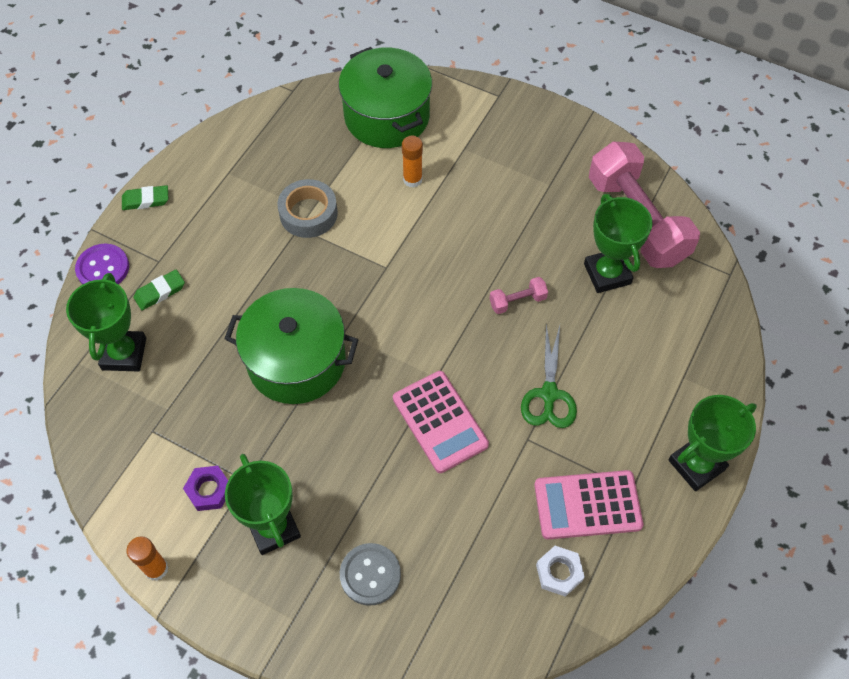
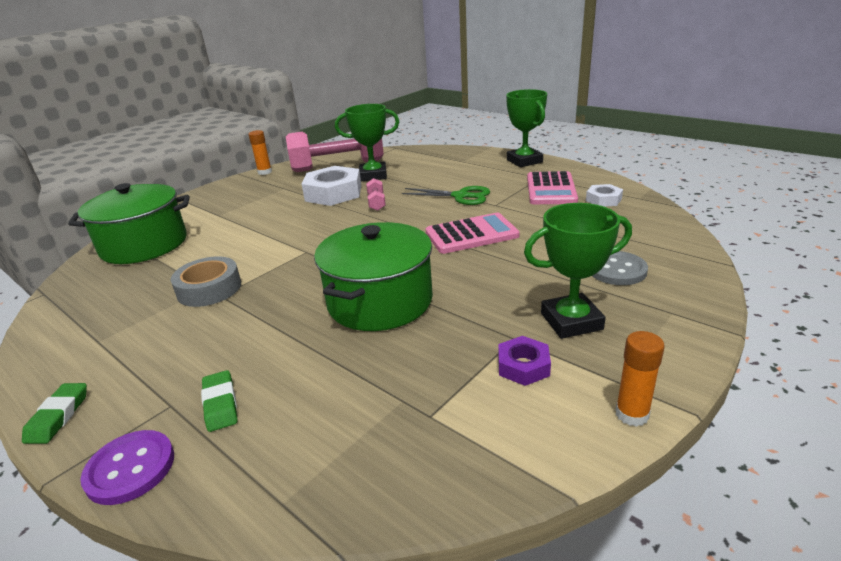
camera: 75 degrees left, 30 degrees down
(124, 354) = (296, 444): green trophy -> none
(412, 179) = (225, 236): orange glue stick -> orange glue stick (265, 172)
(540, 245) = (333, 193): none -> white nut

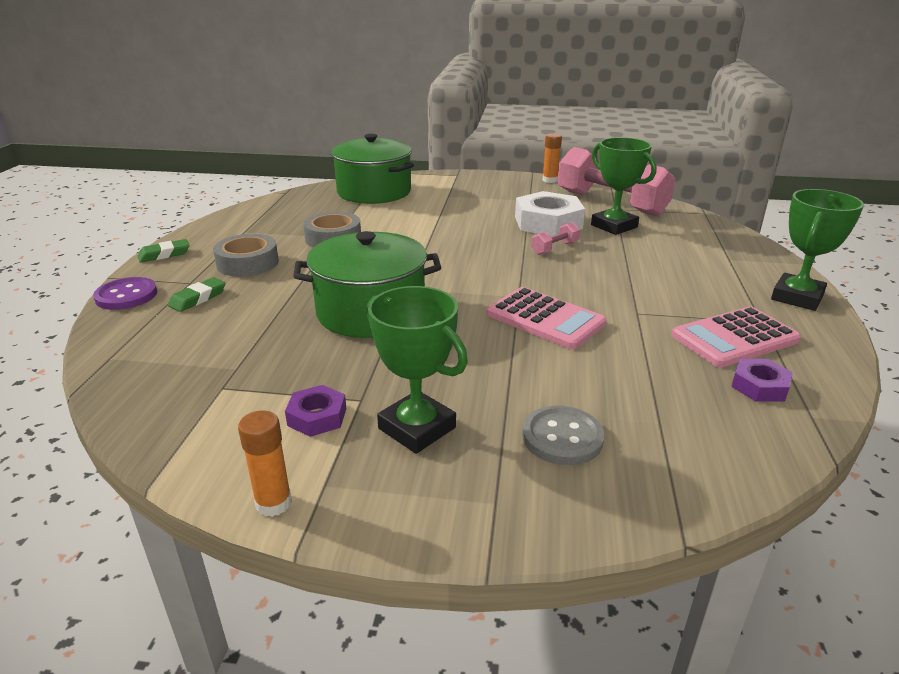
camera: 55 degrees right, 0 degrees up
(184, 353) = (248, 263): none -> grey tape
(460, 196) = (630, 286): green scissors -> none
(603, 200) = (759, 386): white nut -> purple nut

